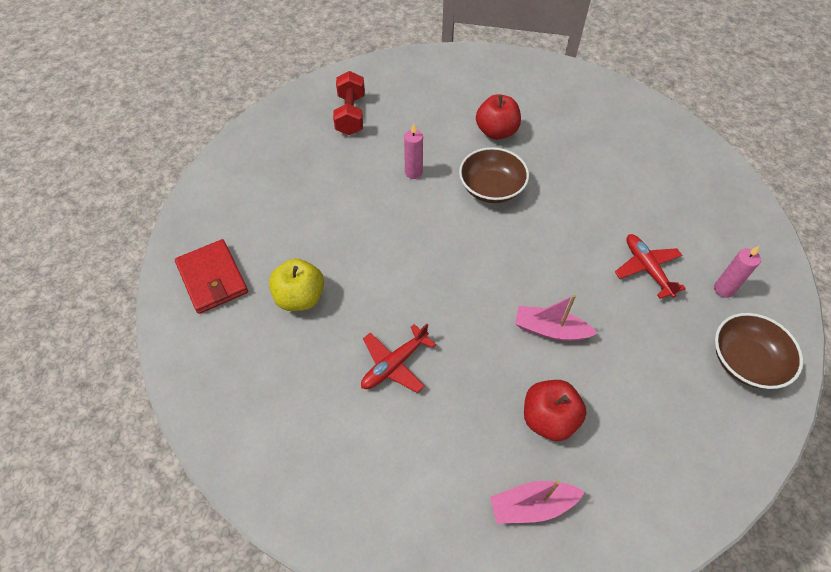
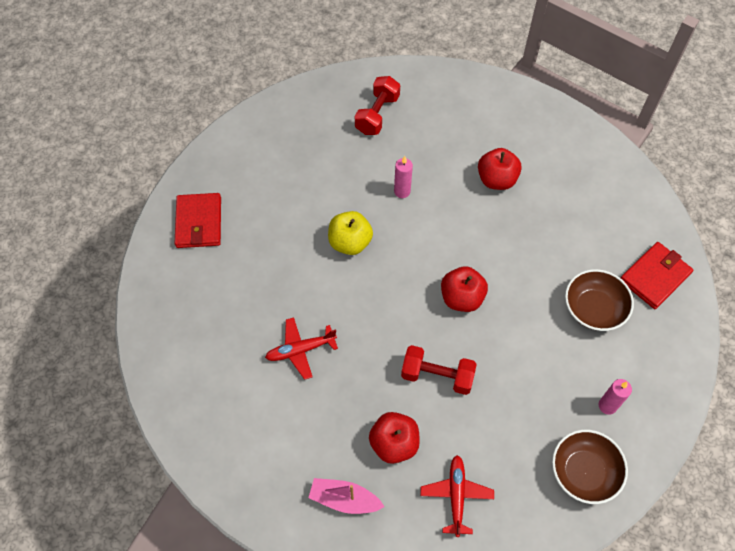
camera: 25 degrees right, 5 degrees up
(300, 297) = (256, 266): yellow apple -> yellow apple (350, 242)
(491, 188) = (461, 232): brown bowl -> brown bowl (594, 309)
(528, 246) = (461, 298): none -> red apple
(550, 330) = (437, 376): pink boat -> red dumbbell
(647, 268) = (551, 359): red plane -> red plane (456, 495)
(685, 162) = (655, 277): none -> red wallet

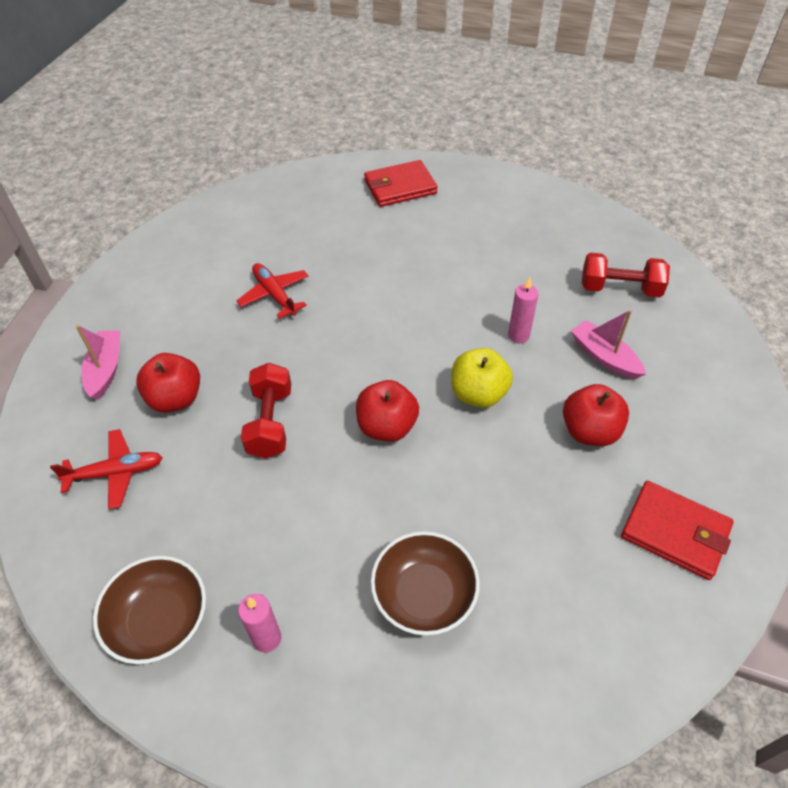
camera: 75 degrees right, 10 degrees down
(350, 242) = (424, 304): yellow apple -> yellow apple (478, 394)
(437, 148) = (604, 357): none -> pink boat
(655, 277) = (516, 683): red wallet -> red wallet (675, 532)

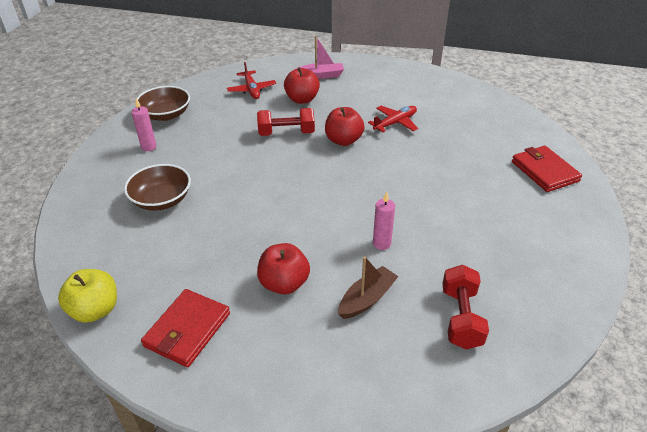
camera: 85 degrees right, 10 degrees down
(387, 427) = (285, 179): red apple -> red apple (343, 140)
(478, 394) = (317, 221): yellow apple -> yellow apple (95, 310)
(604, 357) = (367, 299): pink boat -> brown boat

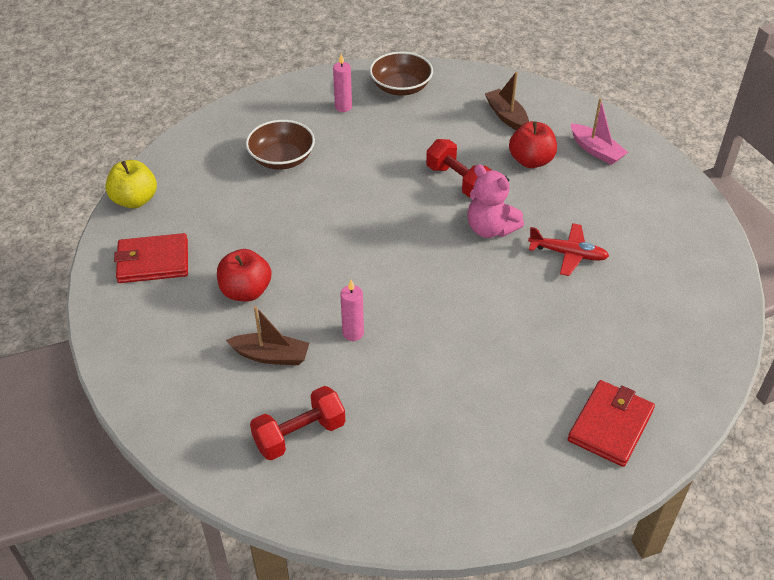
camera: 55 degrees right, 5 degrees up
(251, 90) = (506, 116): red plane -> brown boat
(343, 140) = (490, 229): red apple -> pink teddy bear

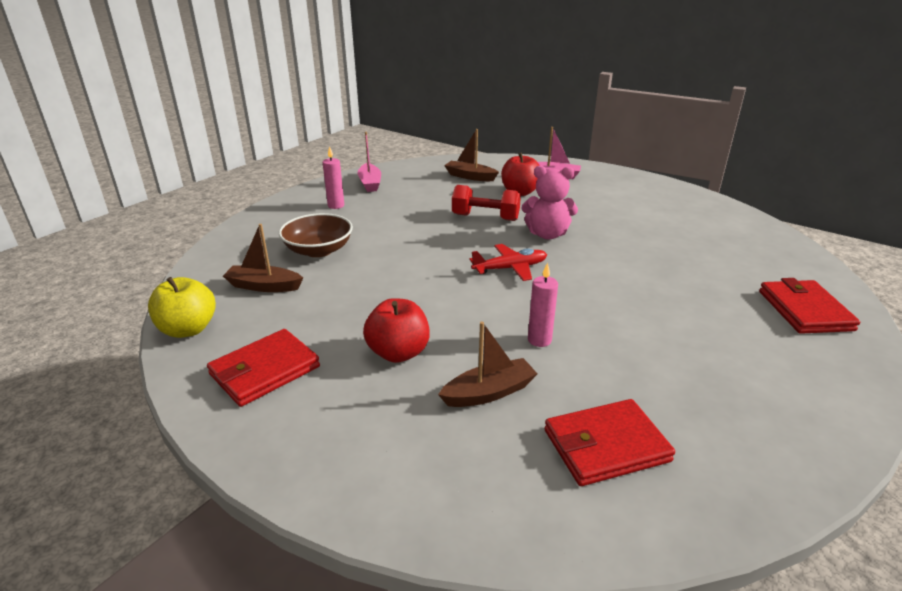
camera: 35 degrees left, 15 degrees down
(212, 181) = (264, 286): none -> brown boat
(299, 435) = (606, 446): red dumbbell -> red wallet
(401, 87) = (370, 183): brown bowl -> pink boat
(568, 254) = (619, 229): red plane -> red plane (510, 268)

